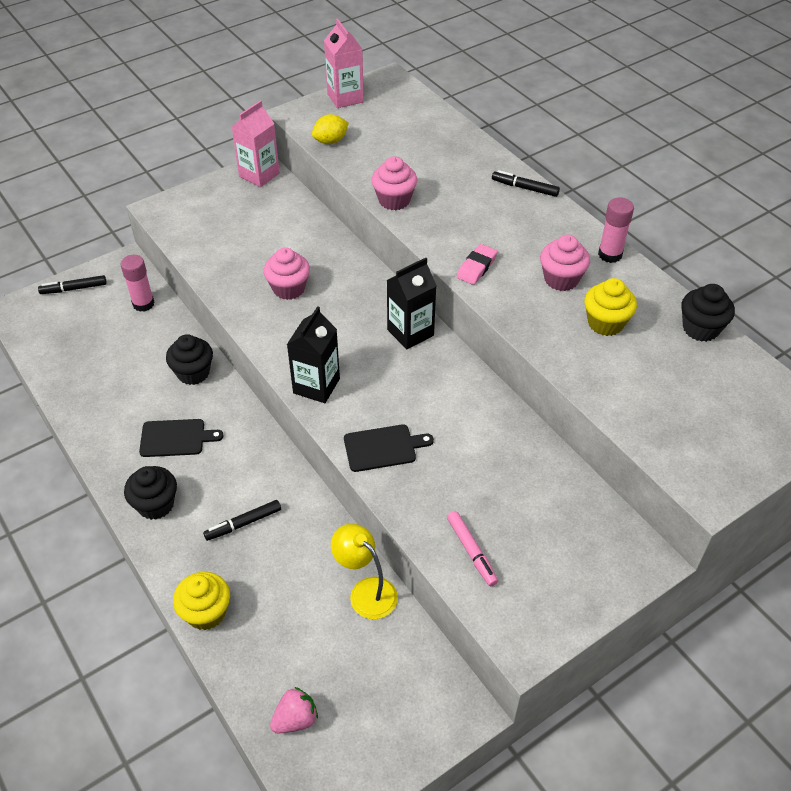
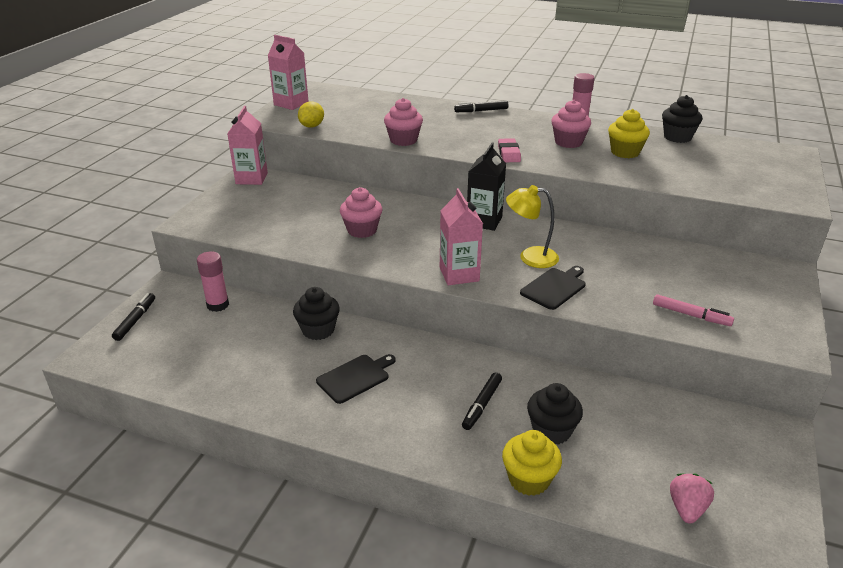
camera: 35 degrees left, 15 degrees down
(74, 289) = (135, 320): black marker -> black marker turned 150 degrees clockwise
(156, 505) = (393, 430): black cupcake -> black cupcake (551, 431)
(316, 386) = (459, 274): black carton -> pink carton
(366, 591) = (624, 398): yellow lamp -> yellow lamp (530, 257)

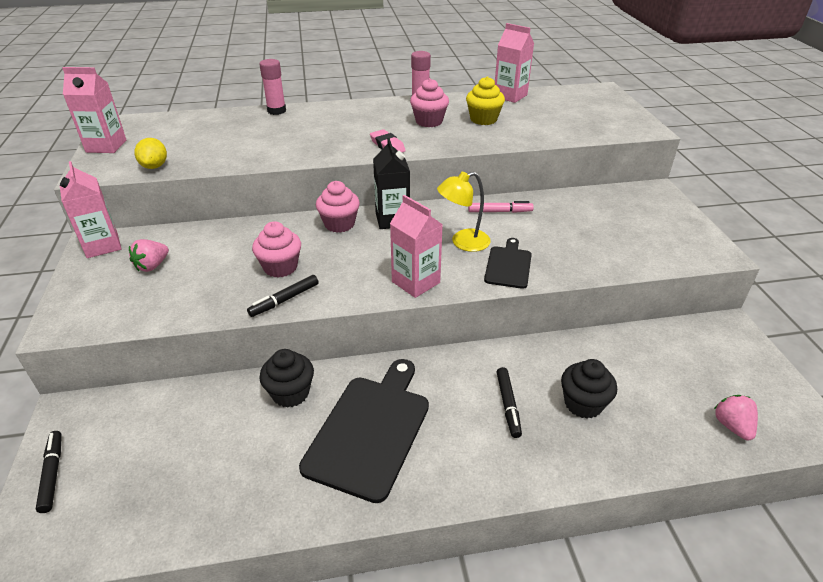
camera: 30 degrees left, 5 degrees up
(218, 305) = (150, 410): pink glue stick -> pink glue stick (276, 111)
(273, 202) = (152, 266): none -> pink strawberry
(355, 377) = (370, 430): black cutting board -> black cutting board, size x1.82
(403, 140) = (272, 157): pink cupcake -> pink cupcake (339, 224)
(481, 111) = (322, 109): black marker -> black marker (284, 300)
(529, 479) = (604, 461): yellow cupcake -> none
(677, 137) = (510, 96): black cupcake -> pink carton
(691, 315) = (630, 253): pink marker -> pink marker (500, 211)

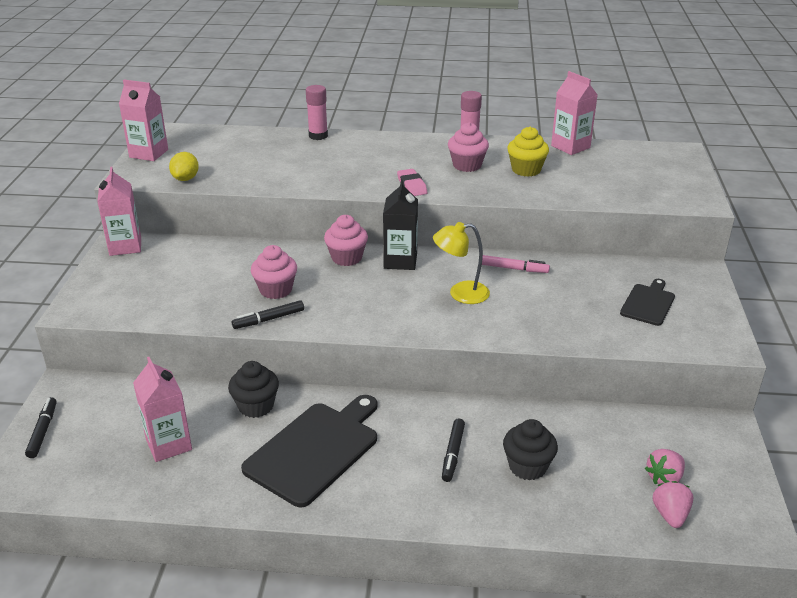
camera: 15 degrees right, 5 degrees down
(152, 266) = (163, 271): pink strawberry -> pink strawberry (664, 478)
(416, 282) = (396, 323): pink carton -> pink carton (169, 444)
(508, 265) = (495, 322): black cutting board -> black cutting board (648, 303)

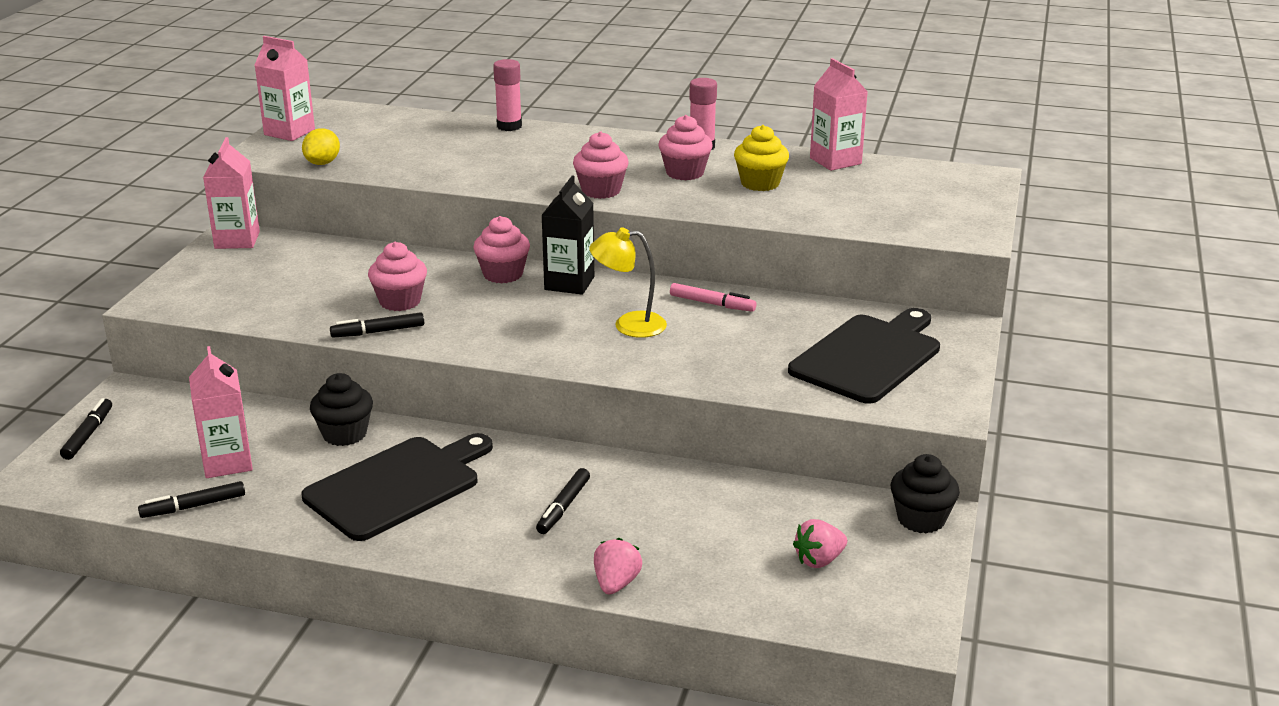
camera: 10 degrees right, 5 degrees down
(154, 491) = (193, 506): none -> black marker
(412, 186) = (601, 191): pink eraser -> pink cupcake
(527, 466) = (650, 530): black cupcake -> black cupcake (921, 519)
(648, 303) = (868, 357): black cutting board -> black cutting board, size x1.82
(670, 515) = (806, 598): pink strawberry -> pink strawberry (616, 583)

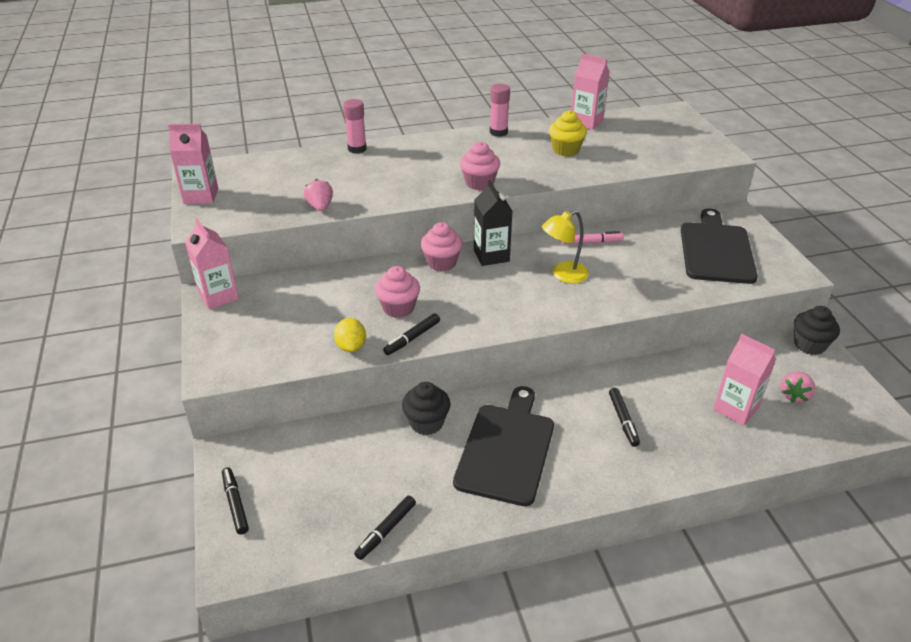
camera: 30 degrees left, 10 degrees up
(227, 462) = (369, 481): pink carton -> pink carton (735, 408)
(322, 163) = (260, 216): yellow lemon -> yellow lemon (351, 346)
(616, 583) = (713, 463): pink strawberry -> pink strawberry (320, 207)
(685, 173) = (513, 155): pink cupcake -> none

